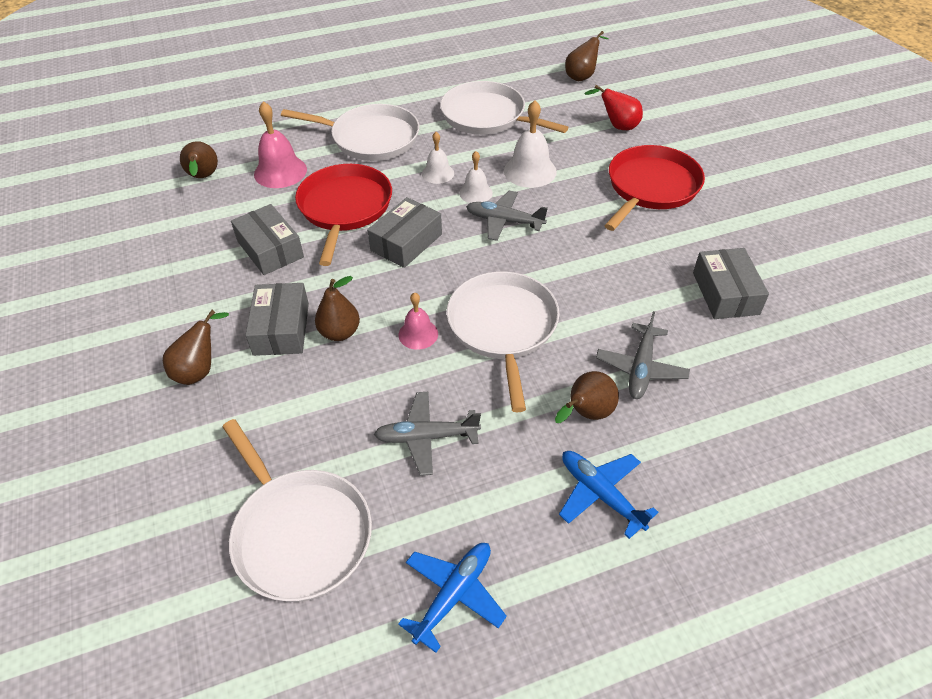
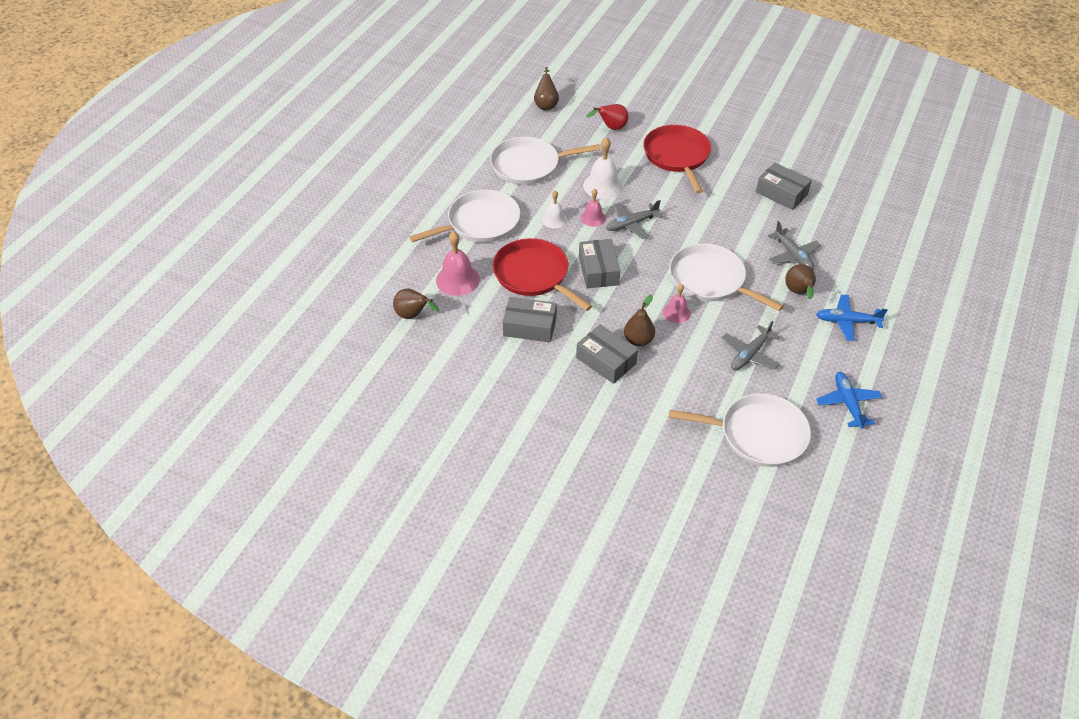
camera: 45 degrees left, 0 degrees up
(199, 370) = (598, 411): brown pear -> none
(475, 193) = (593, 218): white bell -> pink bell

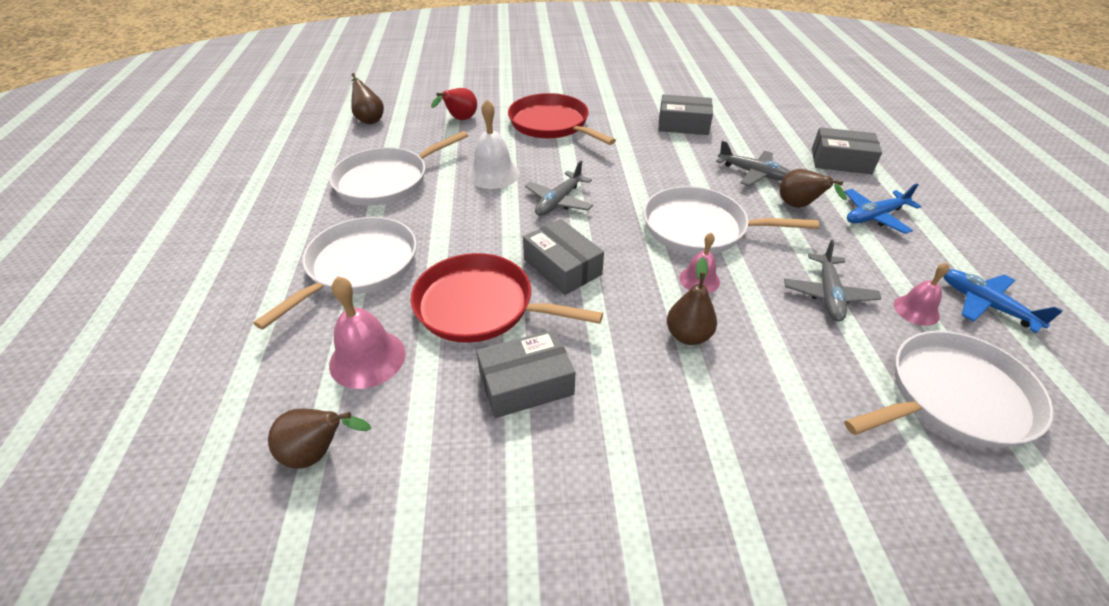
camera: 30 degrees left, 5 degrees down
(554, 219) = (460, 228): white bell -> none
(593, 218) = (507, 210): pink bell -> pink bell (916, 310)
(606, 361) = (673, 385): grey box -> grey box (841, 161)

